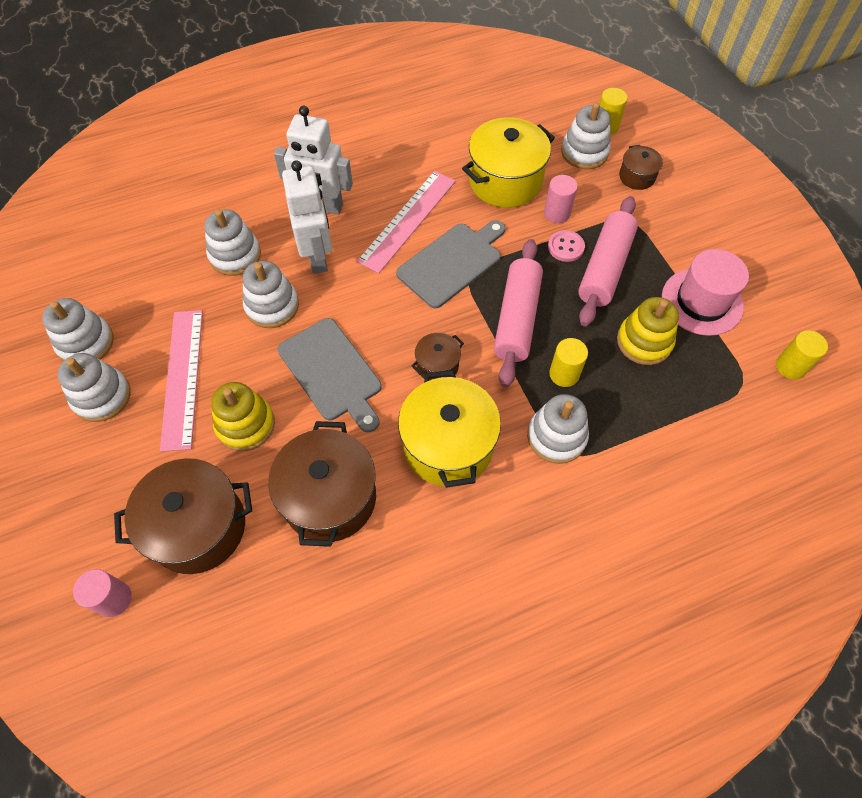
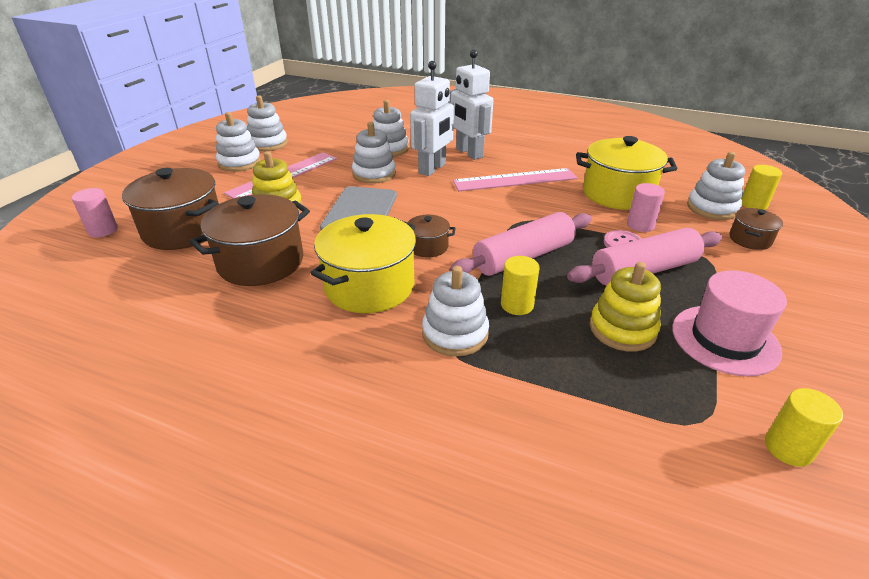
camera: 45 degrees right, 25 degrees down
(452, 263) = (516, 209): grey cutting board -> none

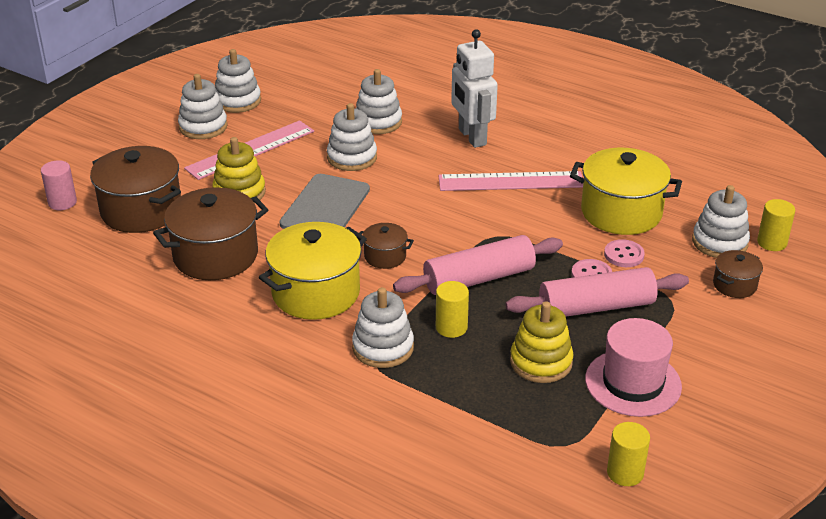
camera: 10 degrees right, 0 degrees up
(433, 169) = (421, 156): white robot -> none
(640, 225) = (624, 255): pink cylinder -> pink button

